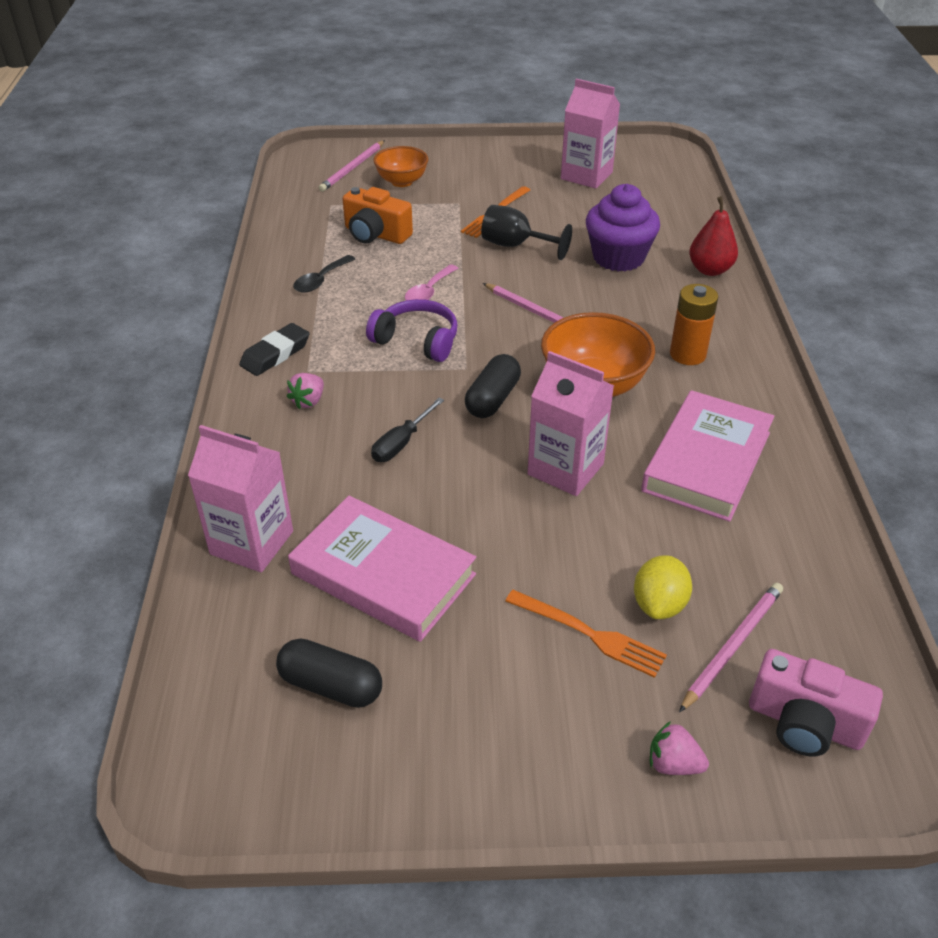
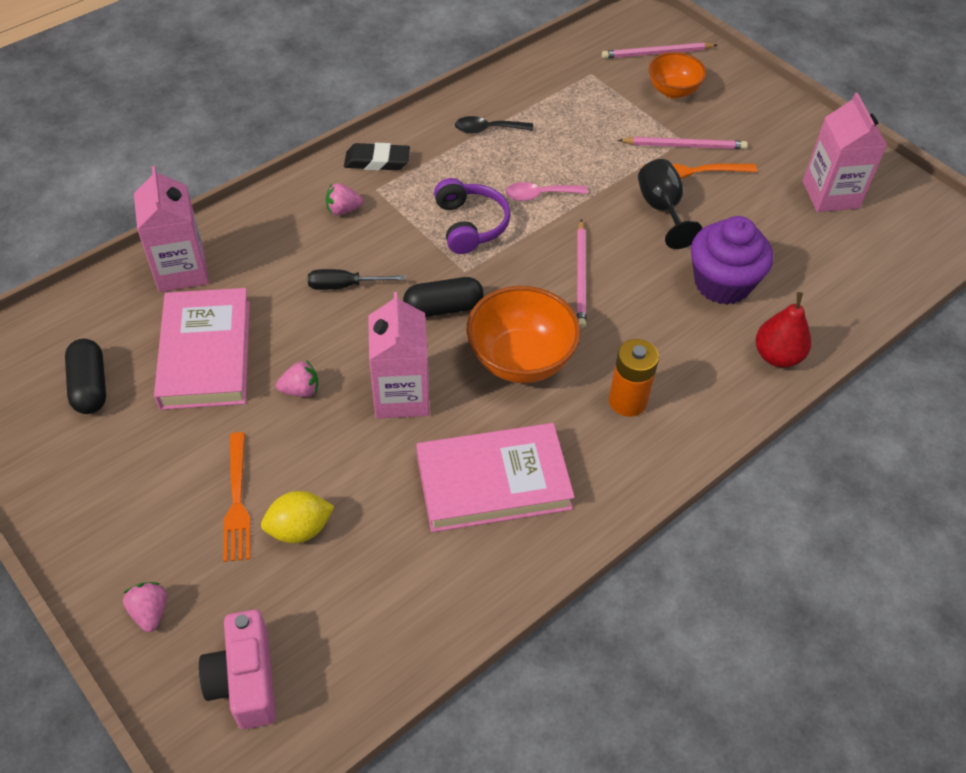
camera: 50 degrees right, 10 degrees up
(375, 234) = (581, 121): orange camera -> none
(496, 529) = (301, 390): none -> pink strawberry
(732, 646) = (291, 597): pink pencil -> pink pencil (684, 146)

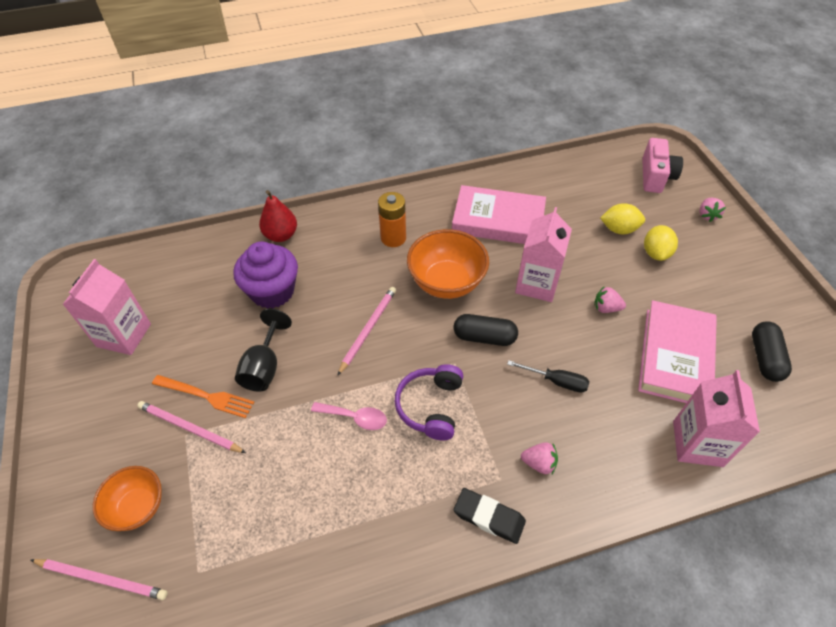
camera: 155 degrees left, 0 degrees up
(237, 502) = (656, 253): orange fork -> yellow lemon
(487, 129) = (358, 522): black spoon -> none

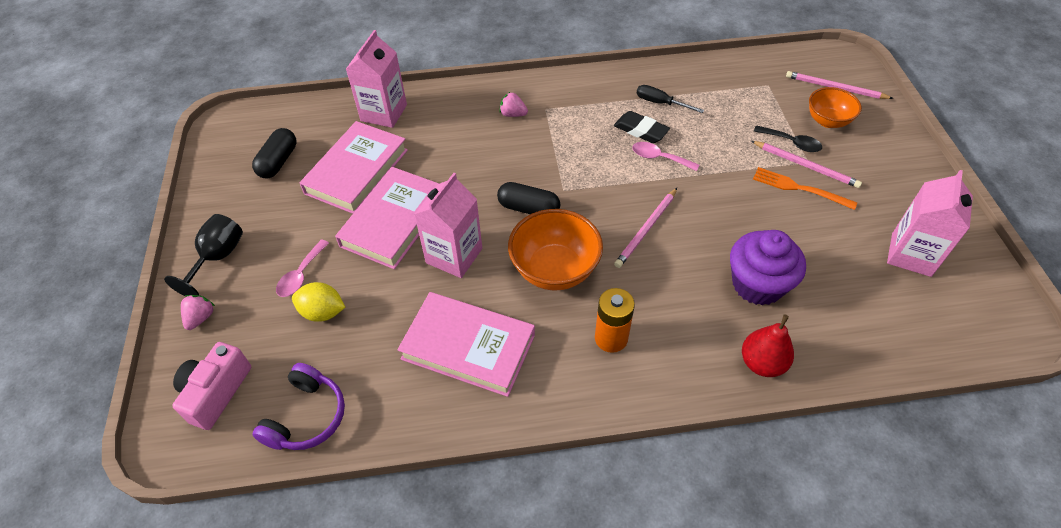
camera: 170 degrees left, 0 degrees up
(195, 462) = (792, 143): none -> black spoon
(264, 367) = (749, 207): black goblet -> black goblet (217, 258)
(431, 406) = (592, 159): purple headphones -> purple headphones (306, 416)
(489, 517) = (560, 90): black eraser -> black eraser (640, 130)
(556, 381) = (475, 165): black screwdriver -> black screwdriver (660, 103)
(606, 308) = (394, 221): pink strawberry -> pink book
(656, 253) = (301, 275): yellow lemon -> pink spoon

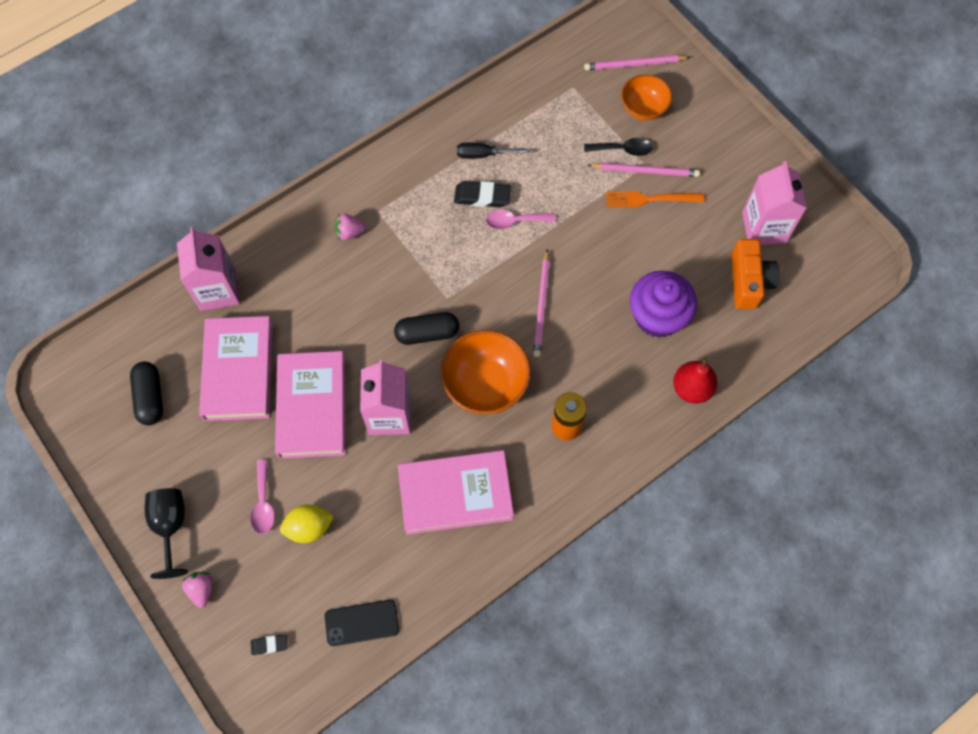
camera: 30 degrees left, 15 degrees up
(216, 392) = (269, 645): pink camera -> black eraser
(306, 416) = (362, 623): purple headphones -> black phone
(872, 294) = (748, 281): none -> orange camera

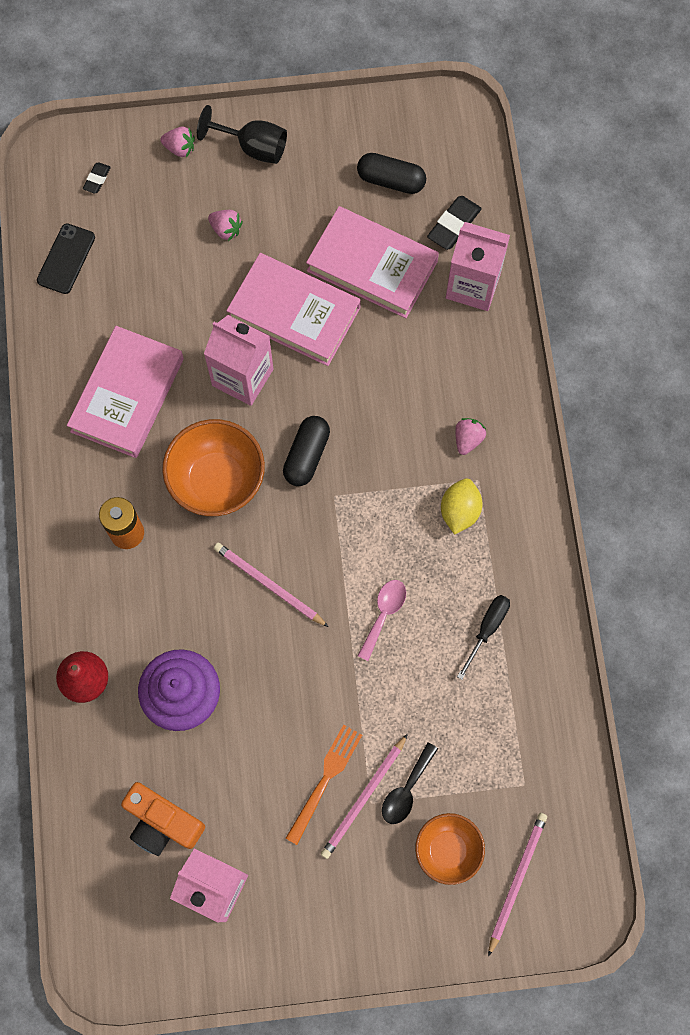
camera: 120 degrees right, 5 degrees up
(263, 503) = (226, 229): pink spoon -> pink strawberry
(309, 527) = (178, 256): yellow lemon -> yellow lemon (459, 511)
(482, 197) = (434, 597): black eraser -> black eraser (454, 225)

